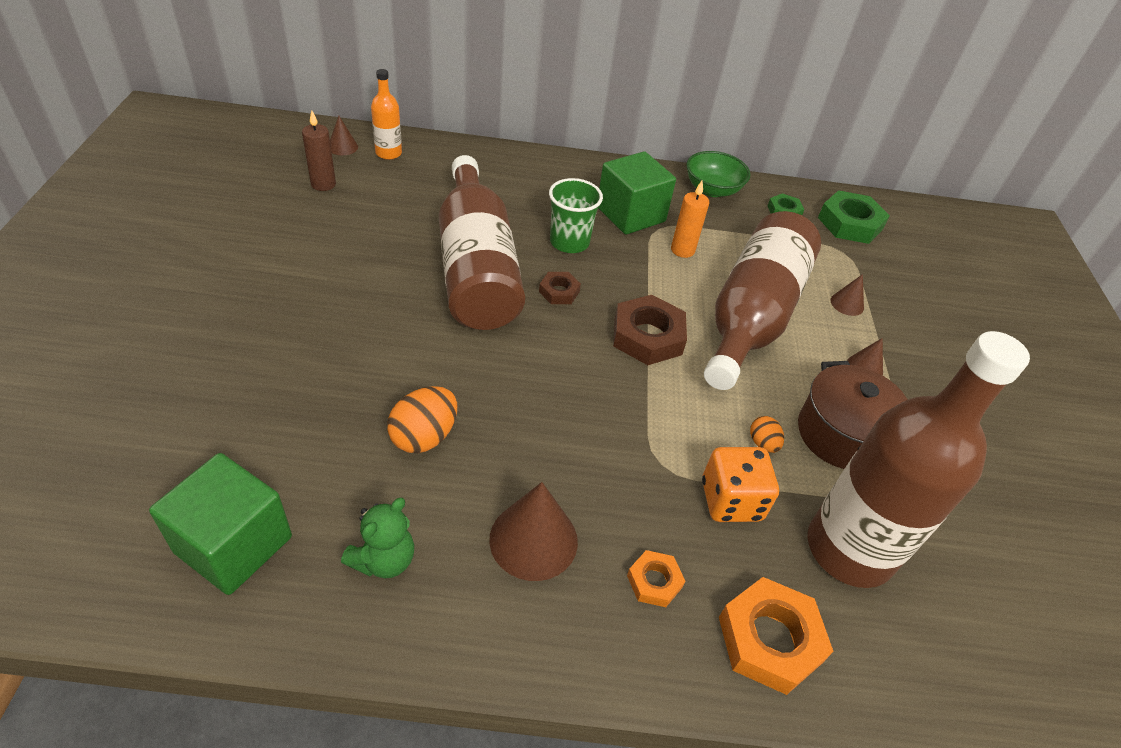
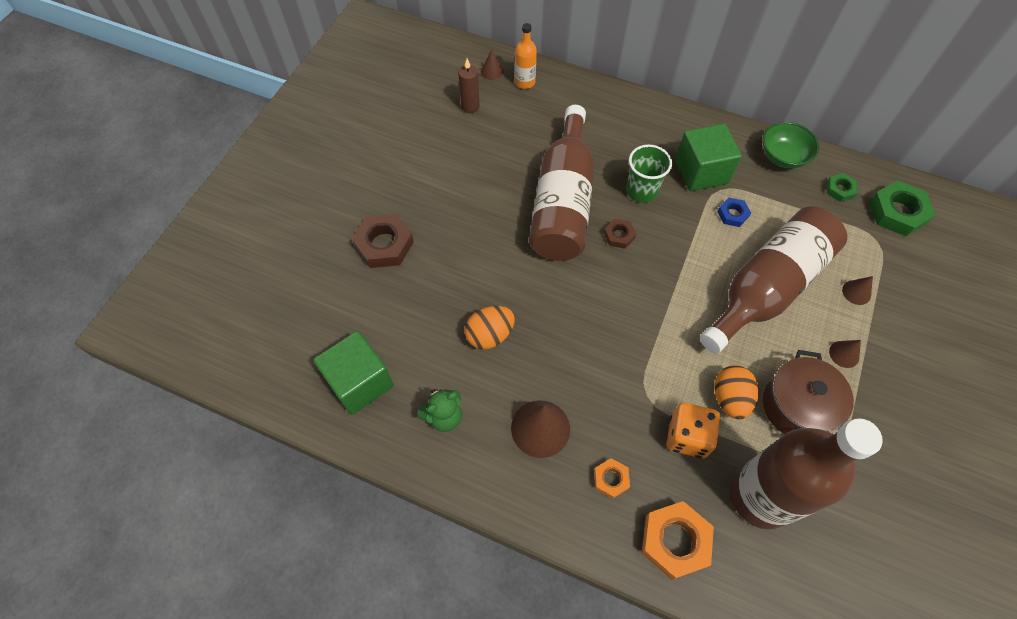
camera: 25 degrees right, 15 degrees up
(647, 336) = (674, 289): brown nut -> brown nut (384, 244)
(682, 250) = (732, 214): orange candle -> blue nut
(762, 443) = (730, 398): orange egg -> orange egg, size x1.79

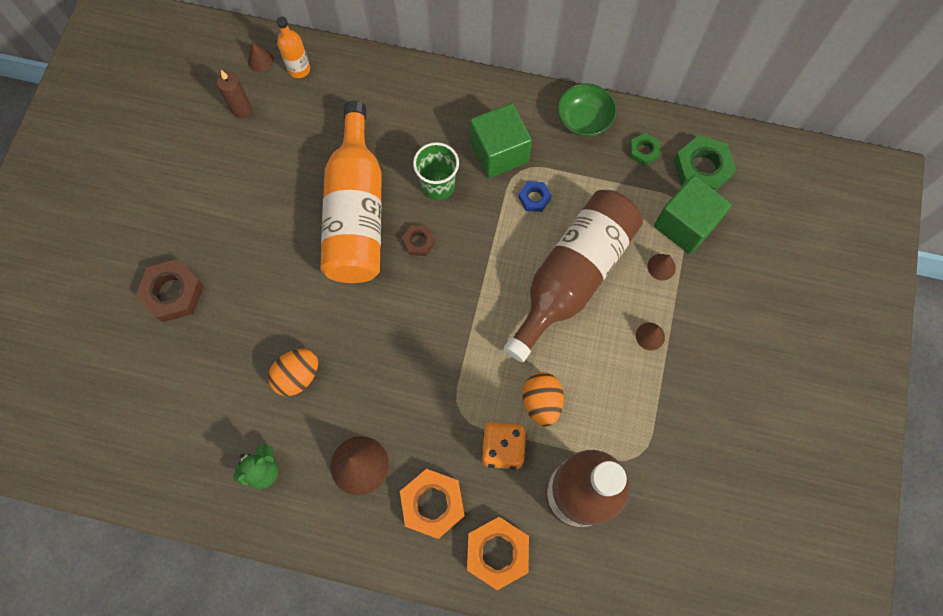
camera: 10 degrees left, 10 degrees up
(360, 382) = (172, 449): green cube -> green cube (685, 225)
(563, 202) = (356, 212): brown bottle -> orange bottle
(611, 479) = (432, 504): orange nut -> orange nut, size x1.84
(796, 406) = (605, 399): brown pot -> none

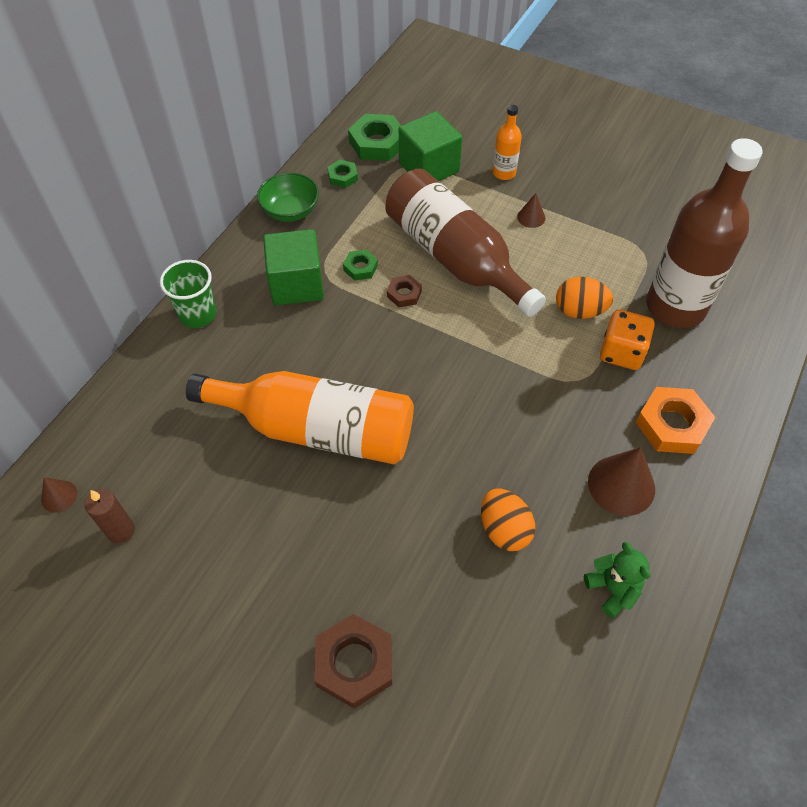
camera: 75 degrees left, 15 degrees down
(299, 69) = (95, 454): orange bottle -> orange bottle (504, 173)
(418, 242) = (375, 377): brown nut -> brown nut (404, 294)
(438, 185) = (314, 345): green cup -> green cup (197, 314)
(497, 553) = (726, 380): orange nut -> none
(534, 198) = (360, 268): blue nut -> green nut
(661, 267) = (465, 193): brown cone -> none

